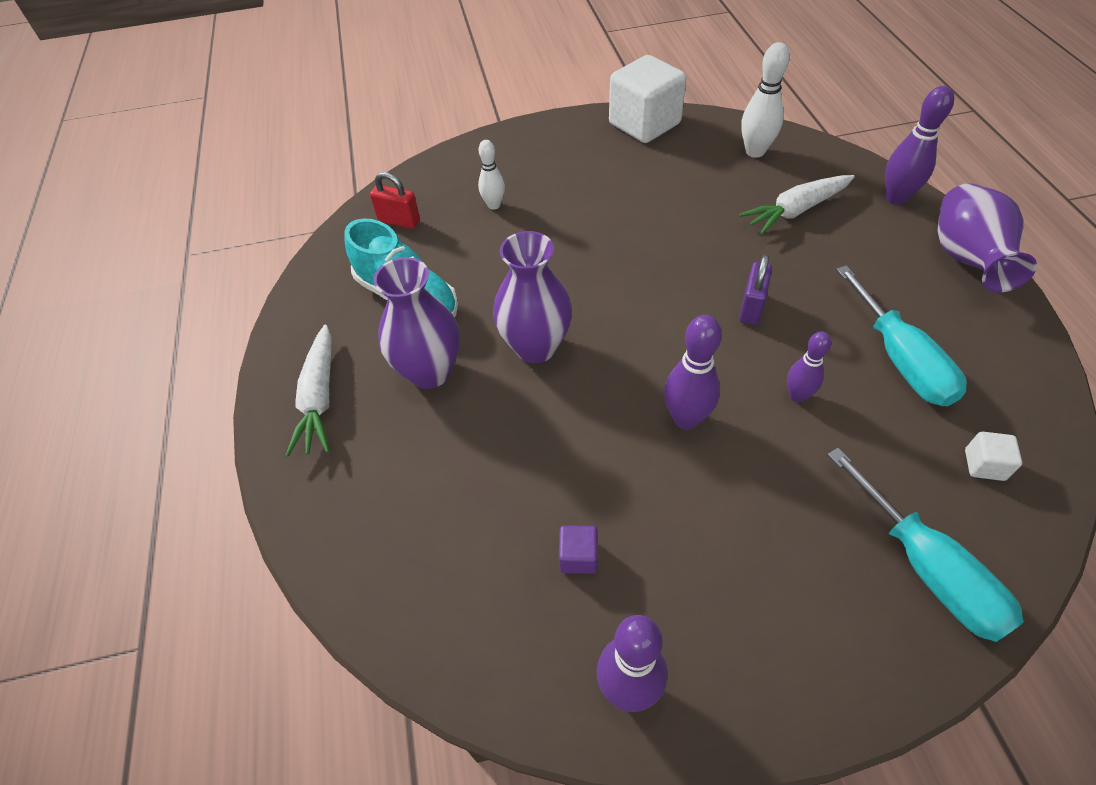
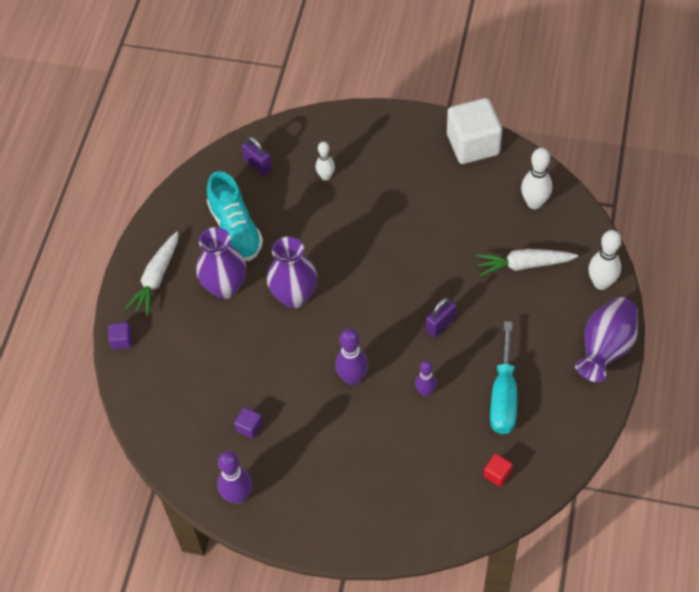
camera: 25 degrees right, 5 degrees up
(300, 507) = (121, 340): none -> purple cube
(399, 221) = (257, 165): red padlock -> purple padlock
(896, 198) = (601, 283): purple bowling pin -> white bowling pin
(927, 568) = (420, 509): turquoise screwdriver -> none
(984, 465) = (497, 474): white cube -> red cube

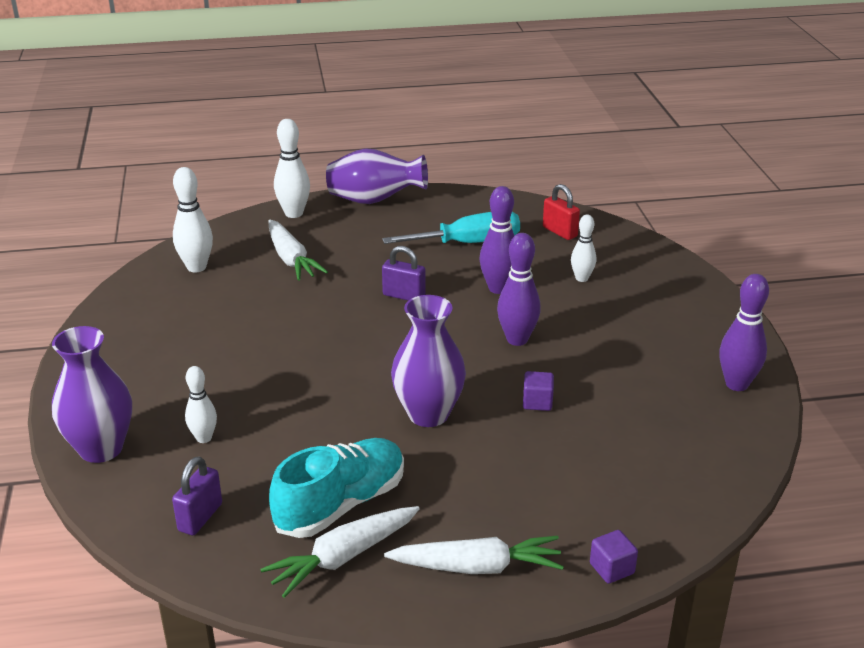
camera: 115 degrees left, 25 degrees down
(195, 220) = (343, 557): none -> white carrot
(225, 287) = (450, 484): purple vase -> purple vase (101, 449)
(249, 427) = (644, 400): purple cube -> purple cube (537, 402)
(416, 458) = (581, 278): none -> white bowling pin
(425, 391) = (498, 288): purple bowling pin -> purple bowling pin, size x1.55
(473, 144) = (111, 325): white cube -> none
(497, 474) = (560, 232): red cube -> red padlock

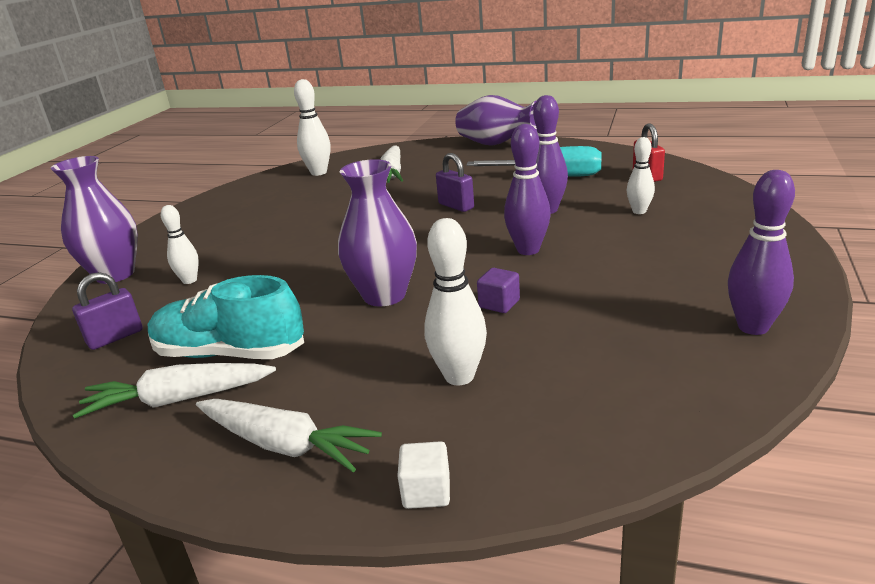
camera: 30 degrees right, 5 degrees down
(294, 213) = (425, 147): white bowling pin -> white bowling pin (459, 376)
(341, 504) = (229, 353): turquoise shoe -> turquoise shoe turned 150 degrees counterclockwise
(612, 568) = (426, 492): purple cube -> white cube

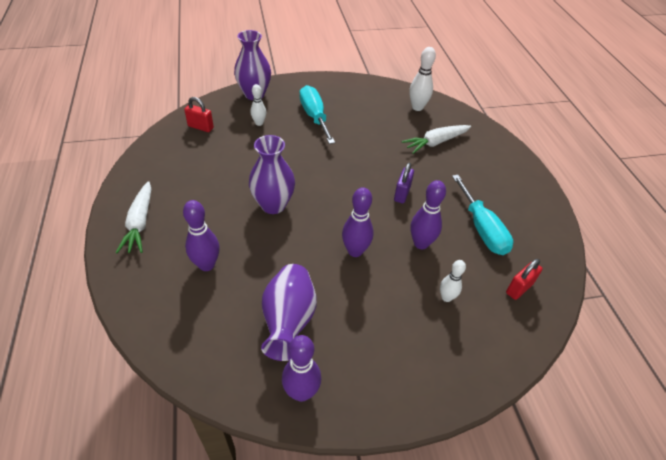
camera: 55 degrees right, 20 degrees up
(115, 337) = (200, 127): purple padlock -> red padlock
(178, 400) = (161, 173): white carrot -> none
(229, 353) = (200, 171): turquoise shoe -> none
(240, 236) = (314, 116): none -> turquoise screwdriver
(426, 492) = (121, 283): white cube -> none
(459, 376) = (206, 265): white bowling pin -> purple bowling pin
(497, 144) = (527, 178): purple vase -> purple vase (288, 321)
(499, 304) = (282, 258): purple cube -> none

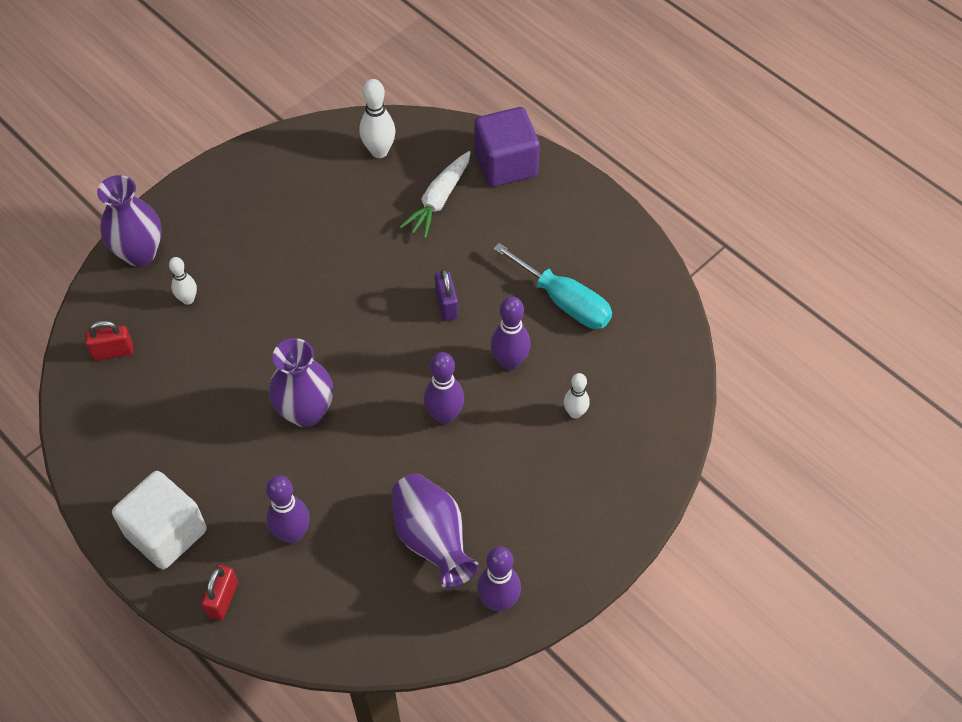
camera: 30 degrees left, 10 degrees up
(140, 223) = (166, 533): white carrot -> white cube
(314, 116) = (254, 245): turquoise screwdriver -> none
(489, 144) = (506, 164): none -> purple cube
(519, 288) = (641, 356): red padlock -> red padlock (223, 599)

